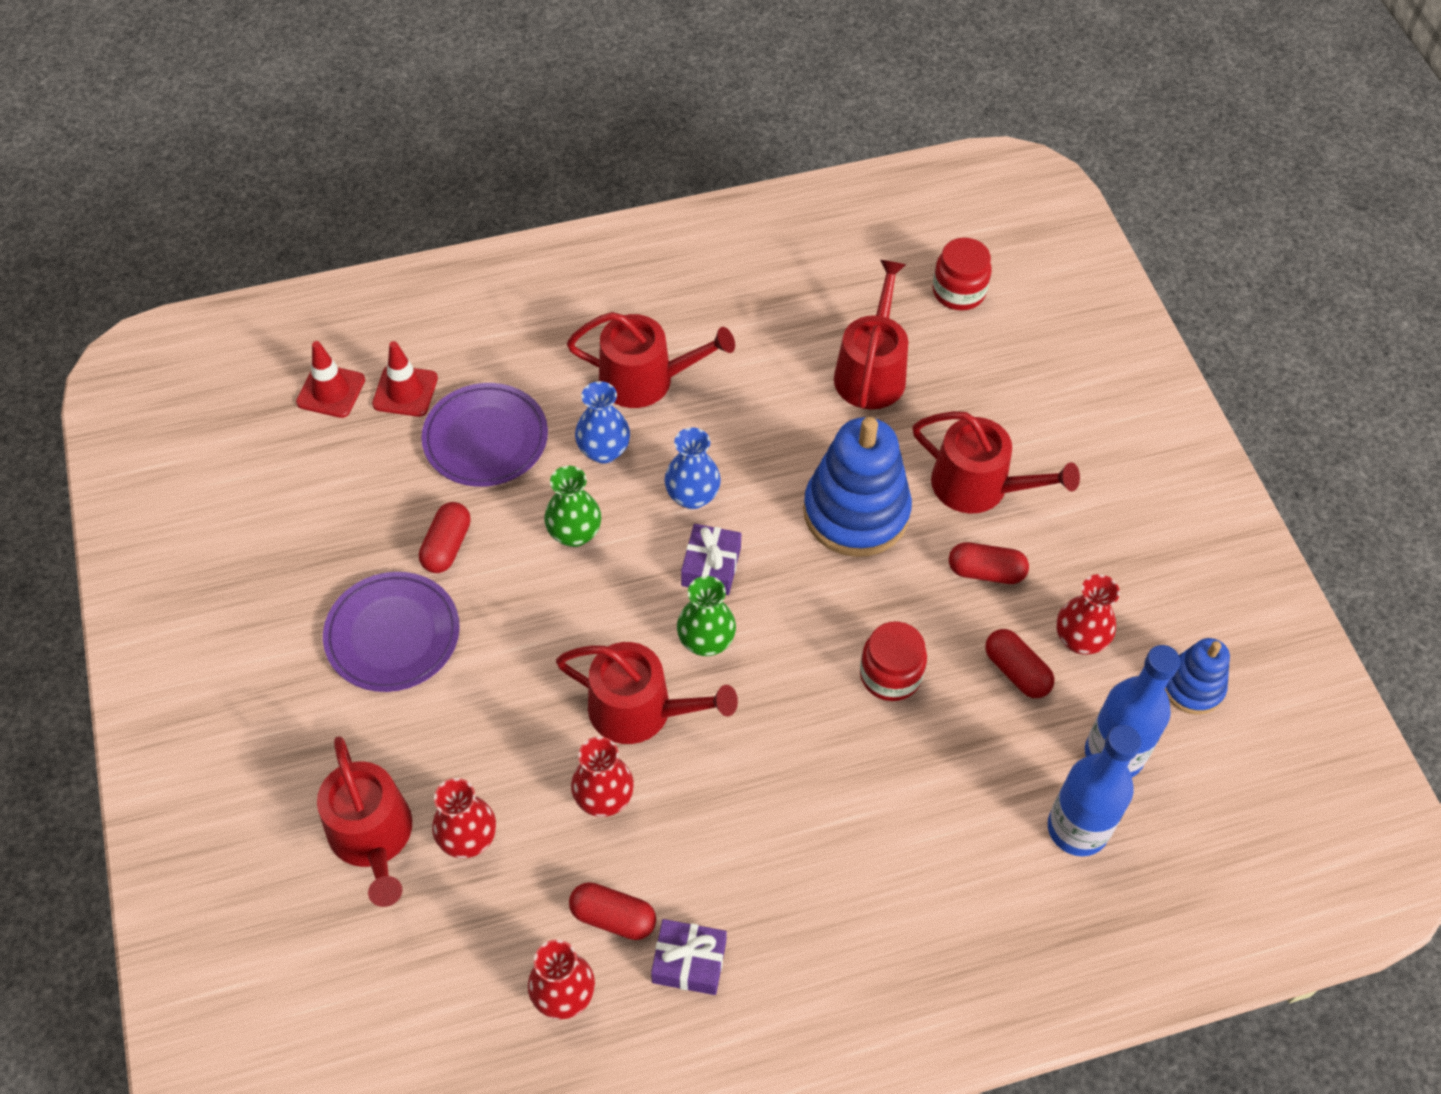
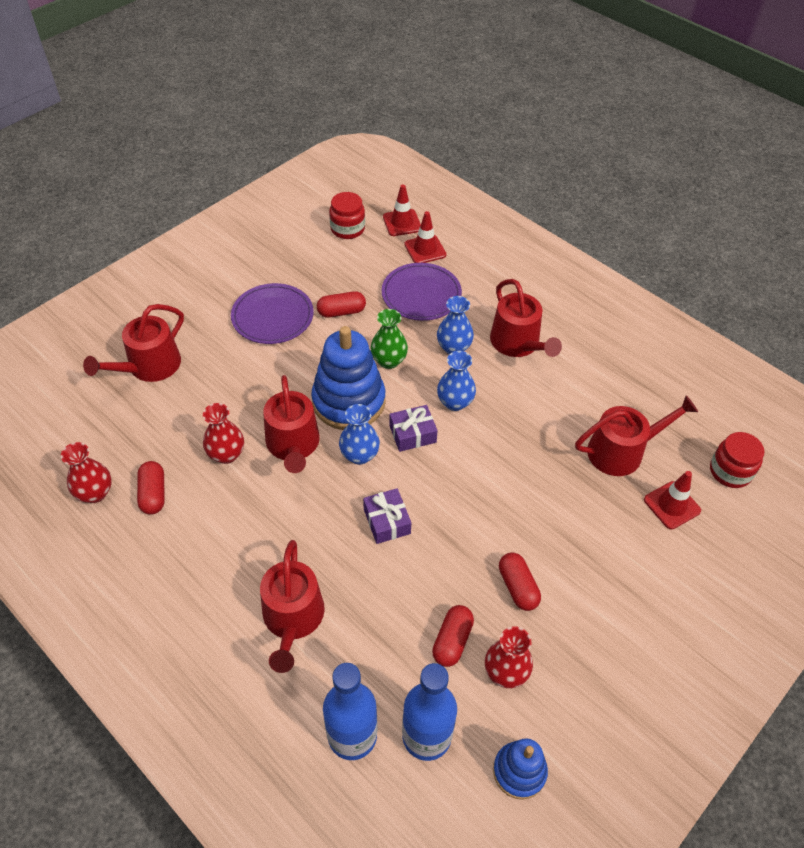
camera: 60 degrees right, 5 degrees down
(468, 838) = (169, 406): red vase -> none
(689, 962) = (142, 545): purple gift -> purple gift (387, 521)
(706, 641) = (359, 455): green vase -> blue vase
(856, 512) = (507, 491): blue stacking toy -> blue stacking toy (349, 401)
(890, 675) = (400, 564): red jar -> red jar (347, 229)
(968, 369) = (672, 505): none -> red traffic cone
(979, 486) = (582, 553): red watering can -> red watering can (293, 618)

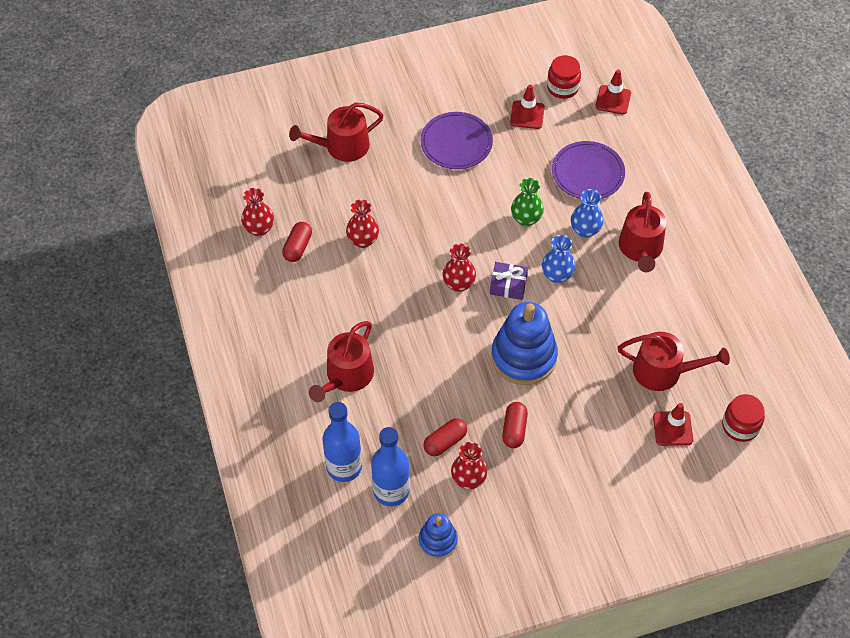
camera: 30 degrees right, 5 degrees up
(293, 445) = (414, 254): red watering can -> none
(341, 312) = (513, 161): red capsule -> none
(349, 401) = (475, 239): blue stacking toy -> blue stacking toy (523, 357)
(359, 455) = (458, 284): blue vase -> red vase
(387, 521) = (449, 341): purple gift -> none
(425, 249) = (617, 133): red traffic cone -> red traffic cone (527, 115)

